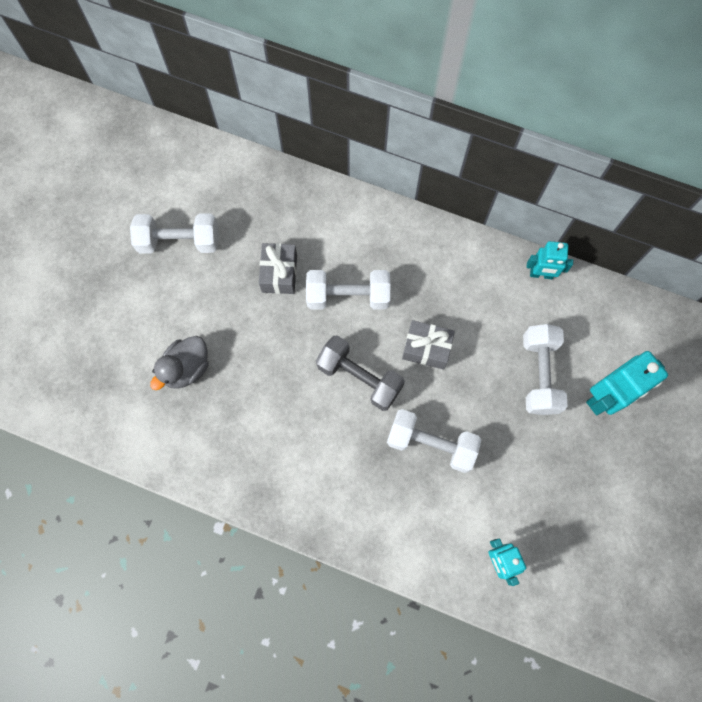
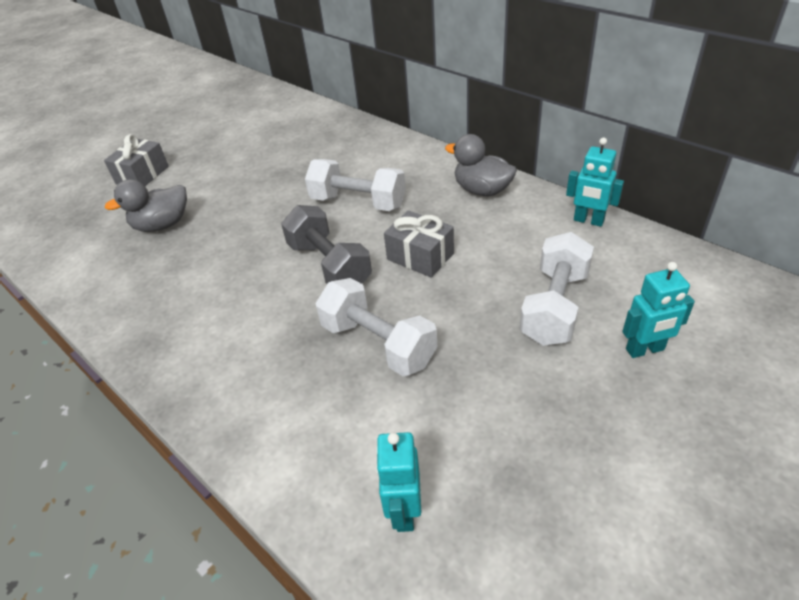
camera: 25 degrees right, 30 degrees down
(179, 241) = (229, 145): white dumbbell -> none
(279, 273) = (301, 177): grey gift -> grey gift (142, 175)
(447, 255) = (482, 190): none -> grey duck
(605, 397) = (645, 350): turquoise robot -> turquoise robot, size x0.61

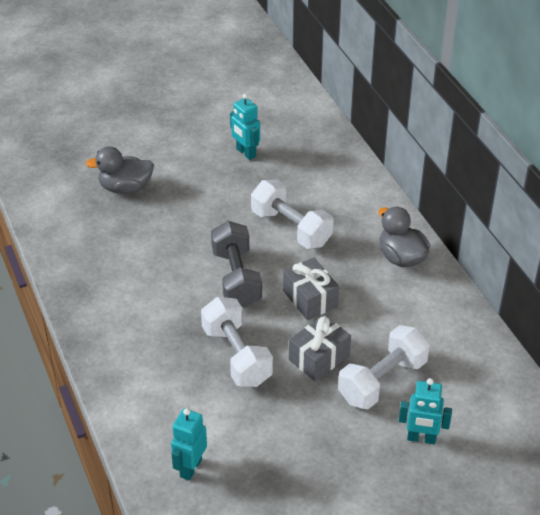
camera: 20 degrees right, 0 degrees up
(142, 175) = (128, 127): grey gift -> grey gift (319, 358)
(588, 221) = (467, 322): turquoise robot -> turquoise robot (245, 153)

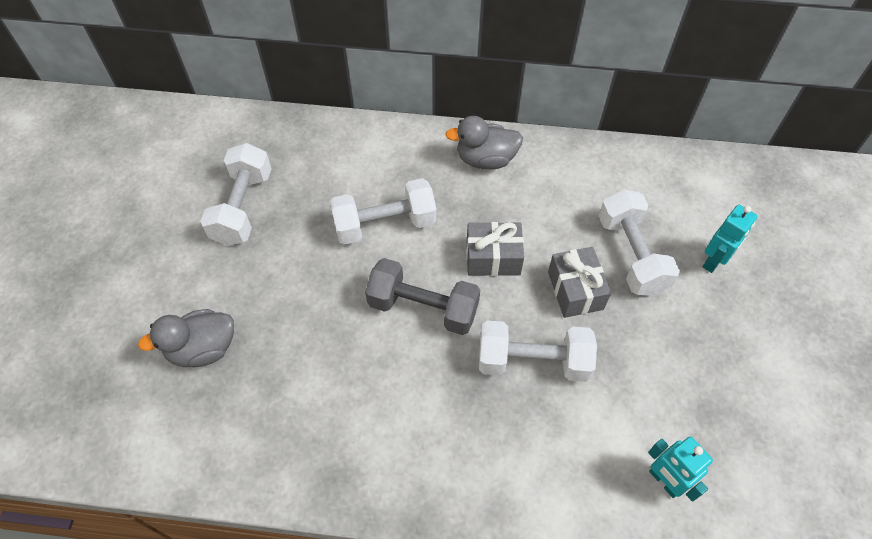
camera: 60 degrees left, 15 degrees up
(125, 188) = (203, 349): grey duck -> grey duck turned 45 degrees clockwise
(245, 153) = (243, 207): turquoise robot -> white dumbbell

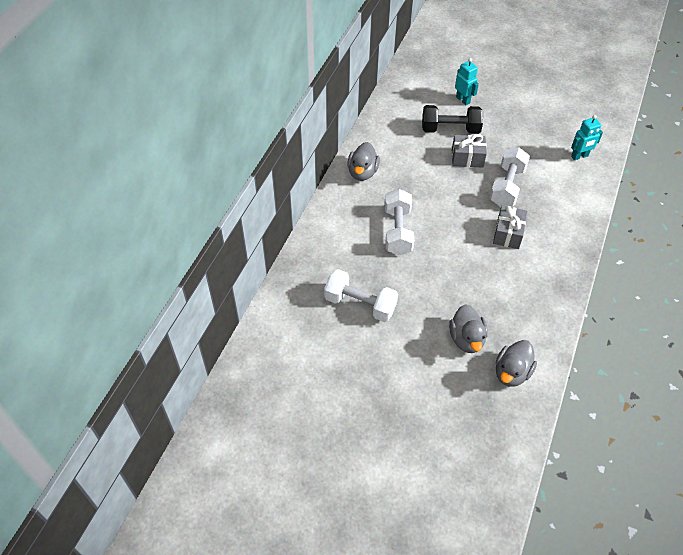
camera: 75 degrees left, 5 degrees down
(149, 421) = (511, 372): none -> grey duck
(423, 308) = (462, 225): grey dumbbell -> none
(493, 258) = (436, 187): grey gift -> grey gift (508, 234)
(631, 254) = (450, 129): white dumbbell -> black dumbbell

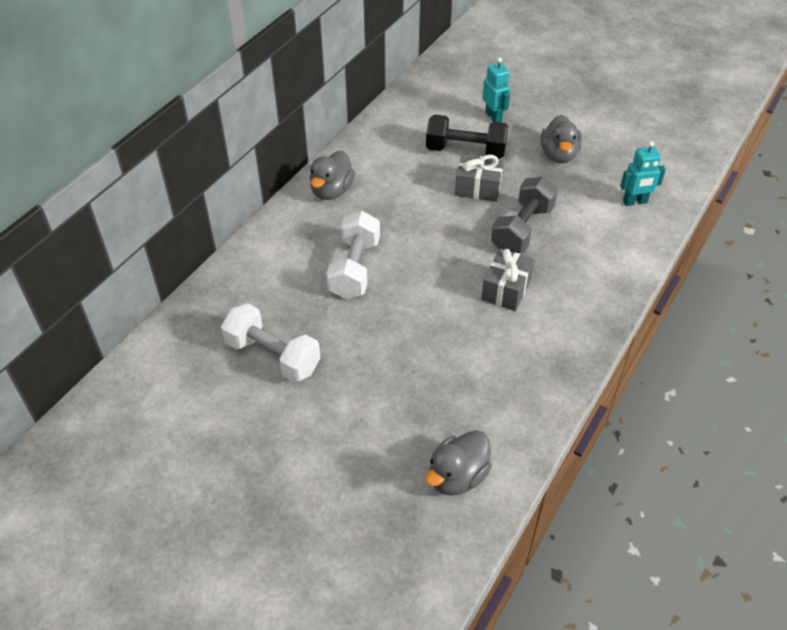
camera: 10 degrees right, 5 degrees down
(466, 339) = (406, 421): grey duck -> grey duck (559, 155)
(507, 186) = (522, 229): white dumbbell -> grey dumbbell

